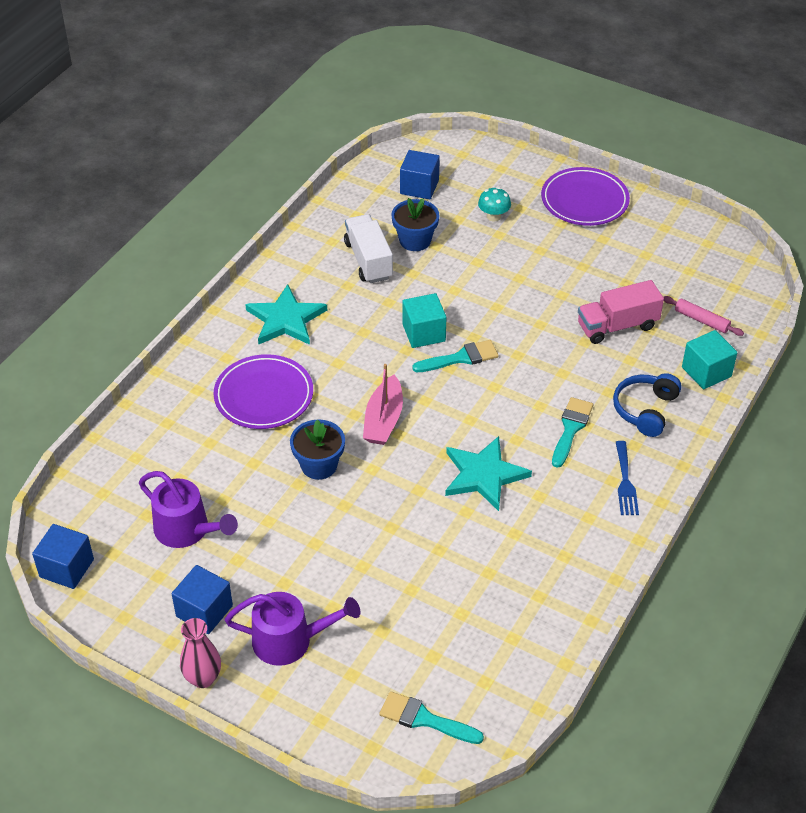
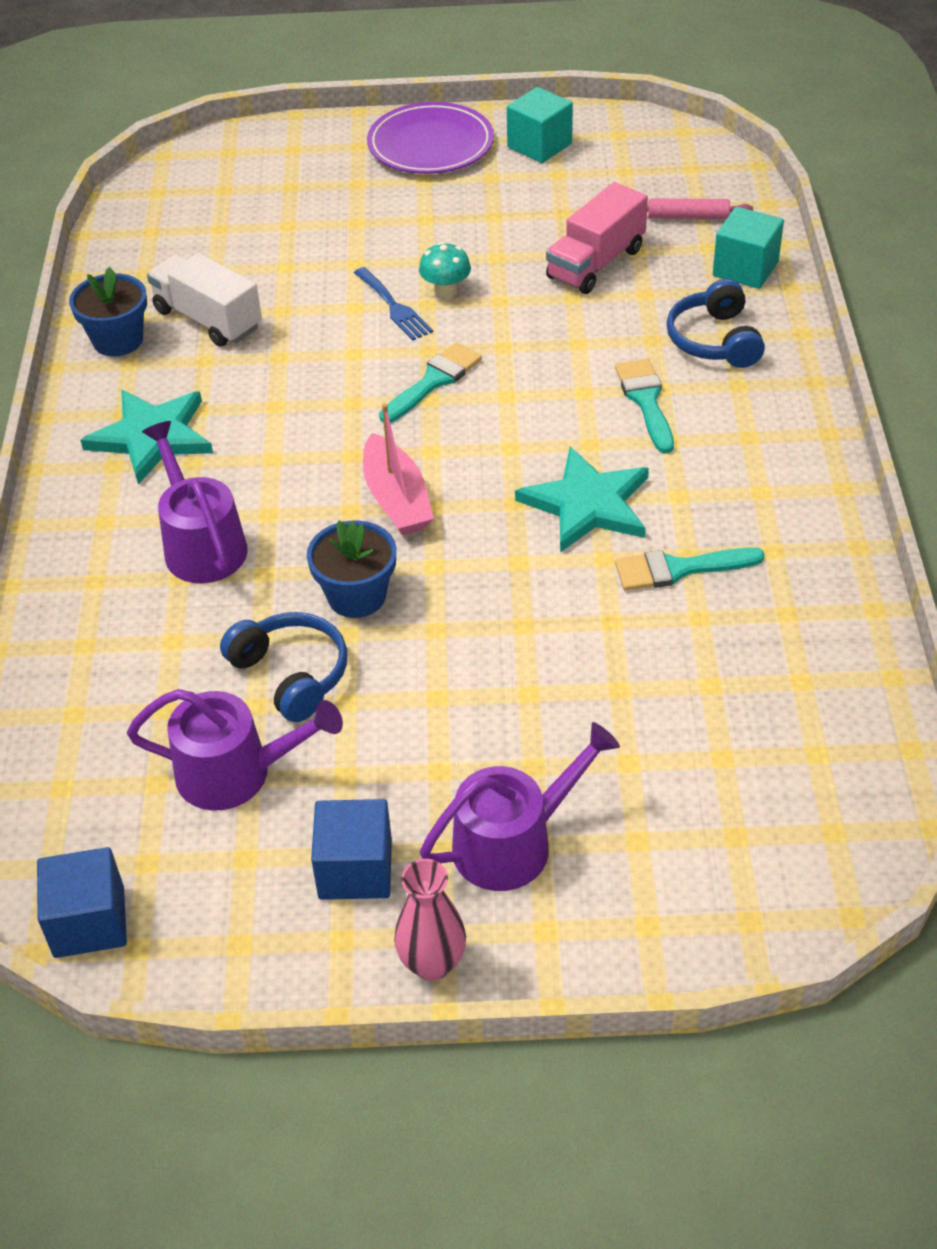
camera: 30 degrees left, 0 degrees up
(253, 492) = (291, 674): none -> blue headphones
(264, 396) = (201, 545): purple plate -> purple watering can
(415, 240) = (251, 272): blue flower pot -> blue flower pot (118, 340)
(419, 187) = (203, 209): blue cube -> none
(424, 333) = (358, 373): turquoise cube -> turquoise cube (539, 145)
(425, 719) = (785, 844): turquoise brush -> turquoise brush (679, 569)
(493, 216) = (331, 205): turquoise mushroom -> turquoise mushroom (446, 290)
(625, 482) = (766, 431): blue fork -> blue fork (394, 307)

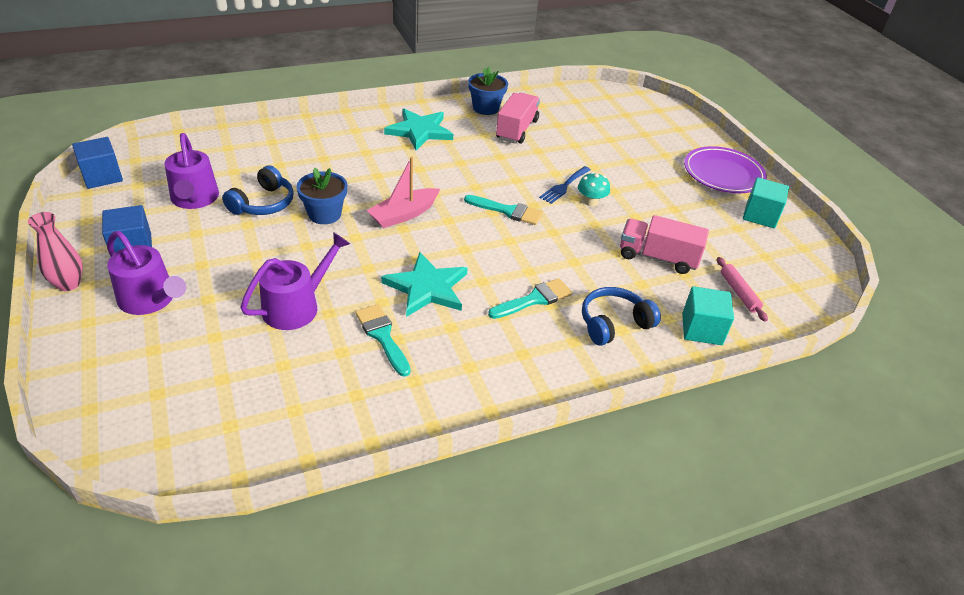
camera: 65 degrees right, 5 degrees down
(201, 545) = (348, 160): purple watering can -> purple watering can (296, 306)
(208, 319) = (517, 130): white truck -> pink truck

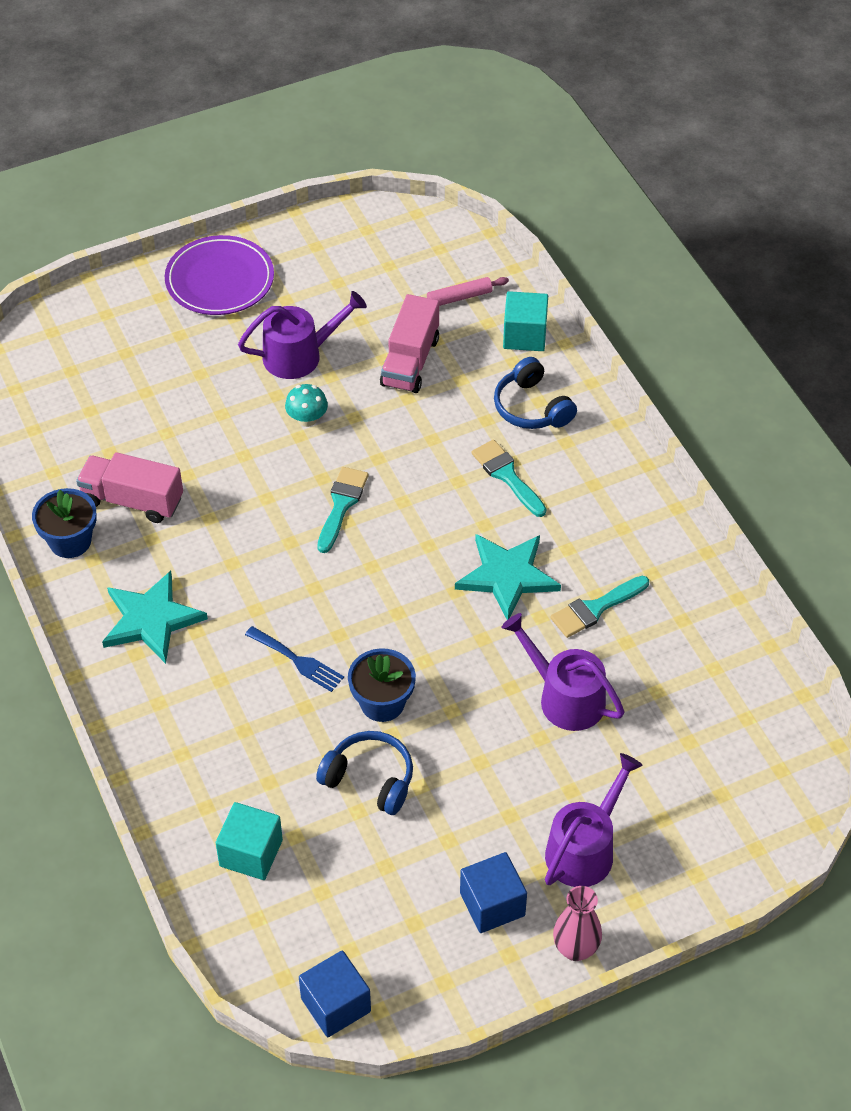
camera: 90 degrees left, 10 degrees up
(194, 199) = (372, 865): purple watering can -> purple watering can (299, 355)
(404, 215) = (368, 615): pink boat -> none
(564, 186) = (275, 446): blue fork -> blue fork (297, 661)
(760, 215) = (309, 257): turquoise cube -> turquoise cube (251, 853)

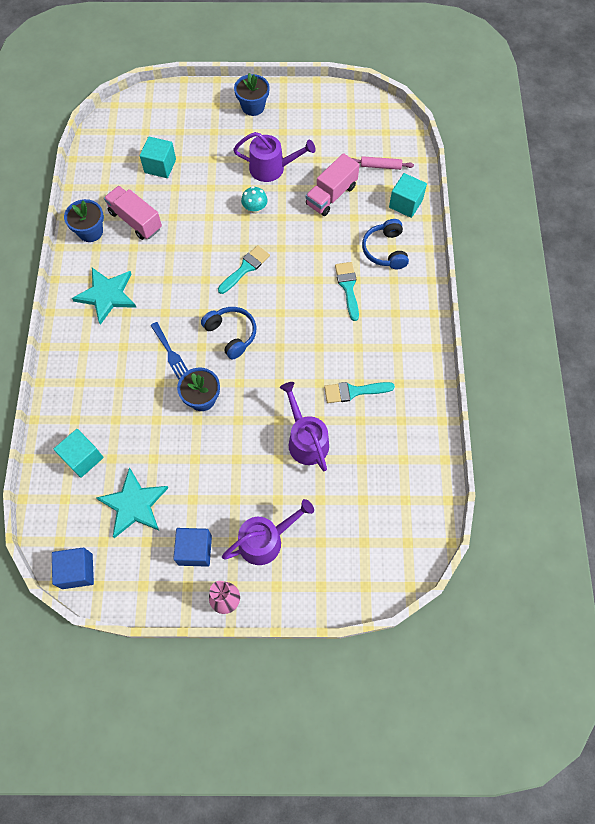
camera: 25 degrees right, 15 degrees up
(124, 411) = (160, 166): none -> turquoise cube
(220, 280) = (253, 107): purple plate -> blue flower pot
(370, 779) = (170, 442): blue headphones -> blue headphones (231, 334)
(507, 576) = (314, 350): turquoise star -> turquoise star (134, 504)

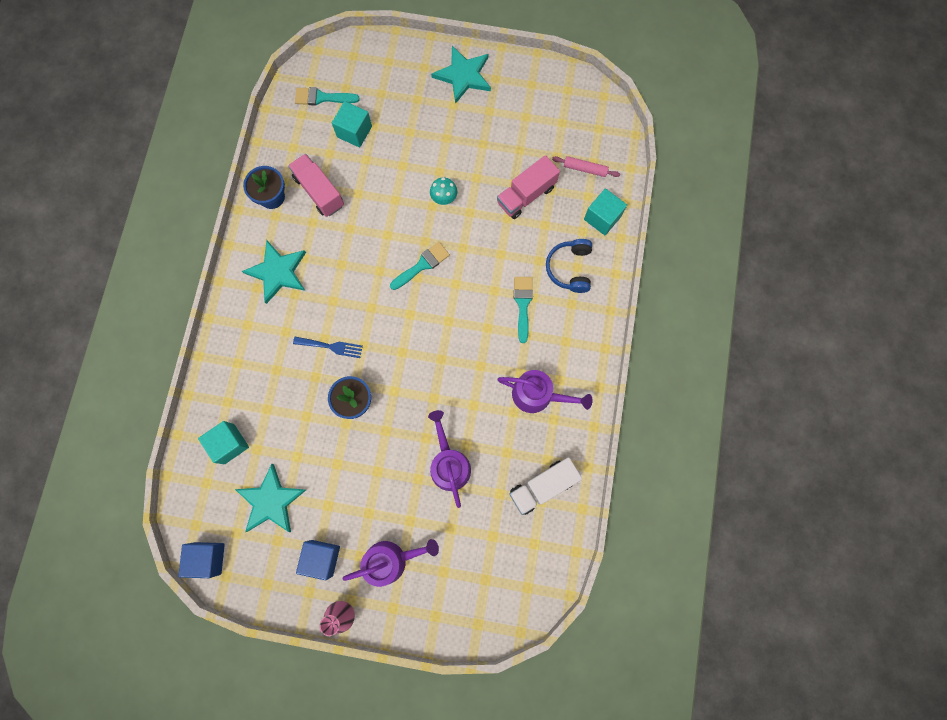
camera: 10 degrees right, 10 degrees up
(170, 353) = (331, 346): blue fork -> blue fork turned 60 degrees counterclockwise
(231, 334) = (395, 337): blue headphones -> none
(253, 107) = (463, 75): blue flower pot -> turquoise star
(271, 168) = (470, 153): purple watering can -> purple watering can (537, 395)
(354, 391) = (506, 420): turquoise brush -> turquoise brush (322, 98)
(402, 445) = (542, 486): none -> white truck

